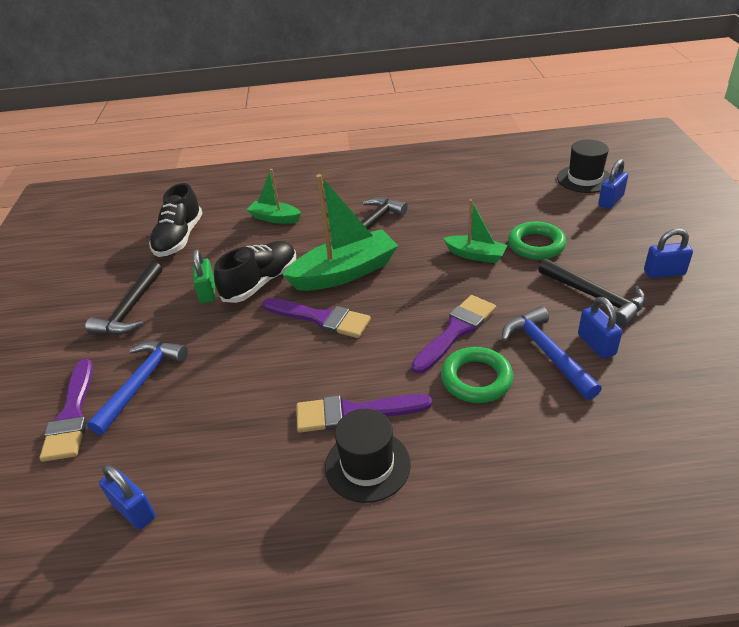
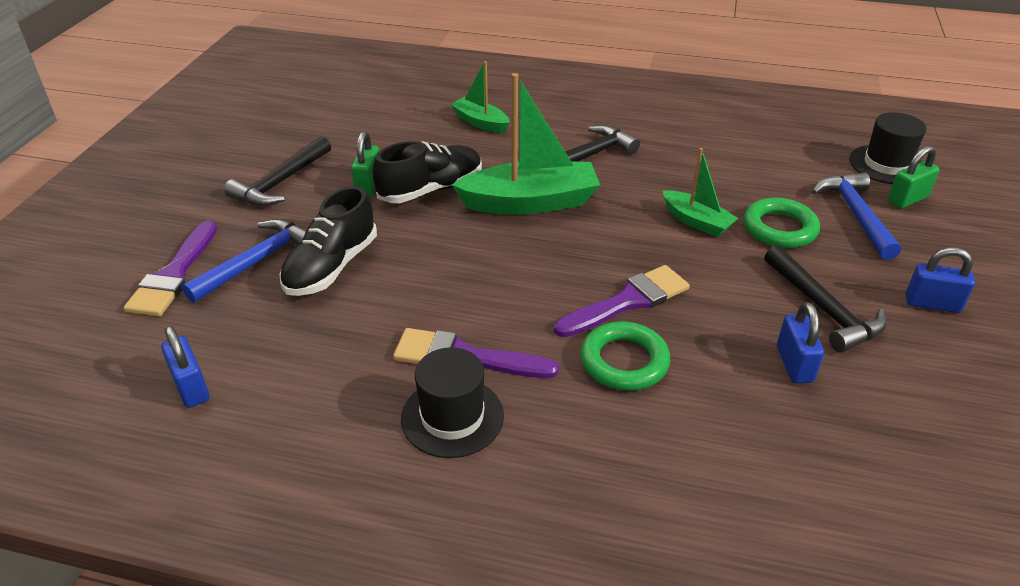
camera: 15 degrees right, 0 degrees up
(179, 238) = (366, 120): black shoe -> black shoe (331, 267)
(321, 318) = (478, 246): purple brush -> none
(546, 352) = (725, 356): blue hammer -> blue hammer (855, 214)
(610, 201) = (907, 199): blue padlock -> green padlock

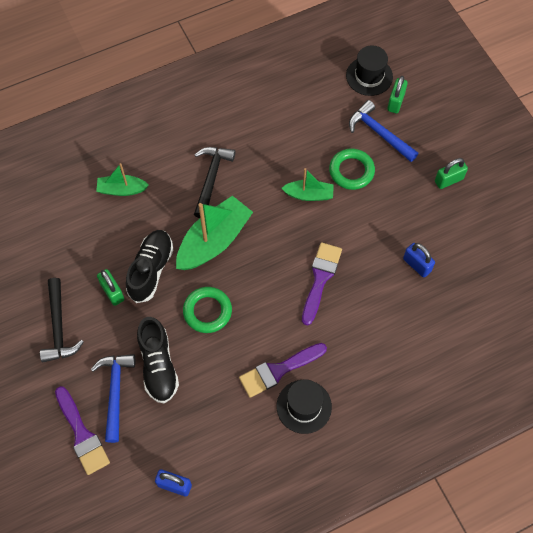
camera: 40 degrees left, 25 degrees up
(624, 361) = (348, 318): green ring -> green ring (207, 311)
(823, 309) = (407, 218): black hammer -> none
(932, 304) = (448, 180): blue padlock -> green padlock

